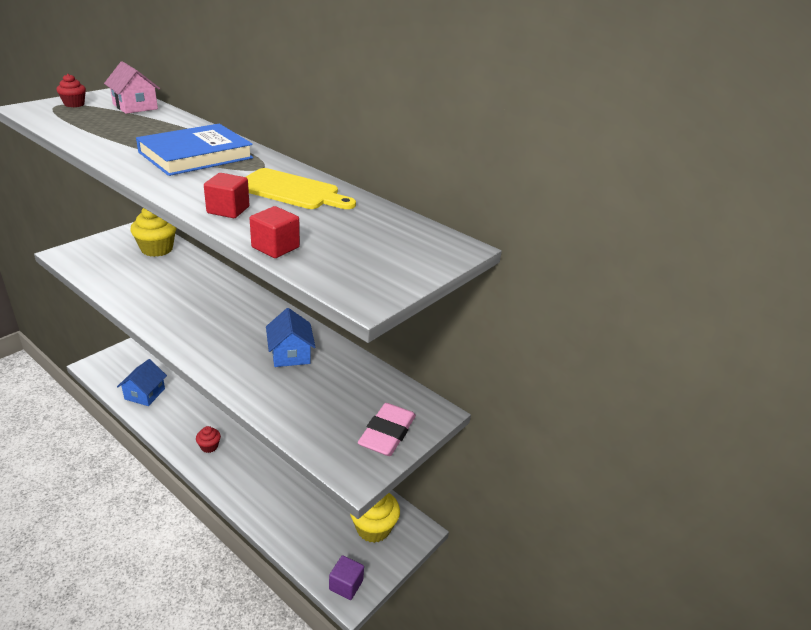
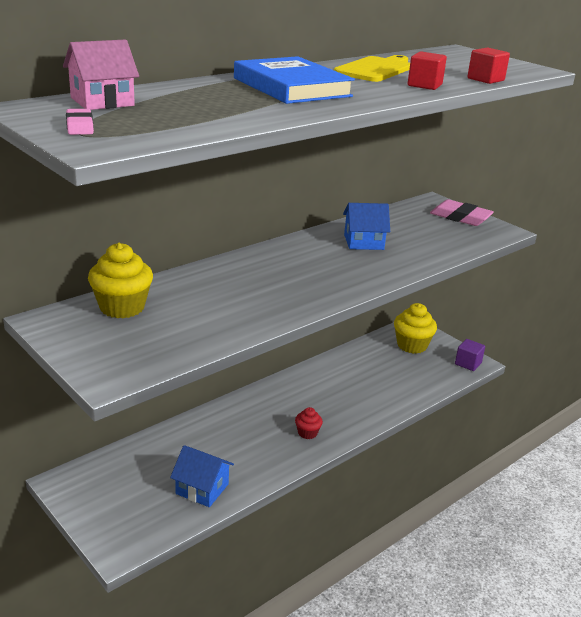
camera: 80 degrees left, 5 degrees down
(74, 104) = (79, 126): red cupcake -> pink eraser

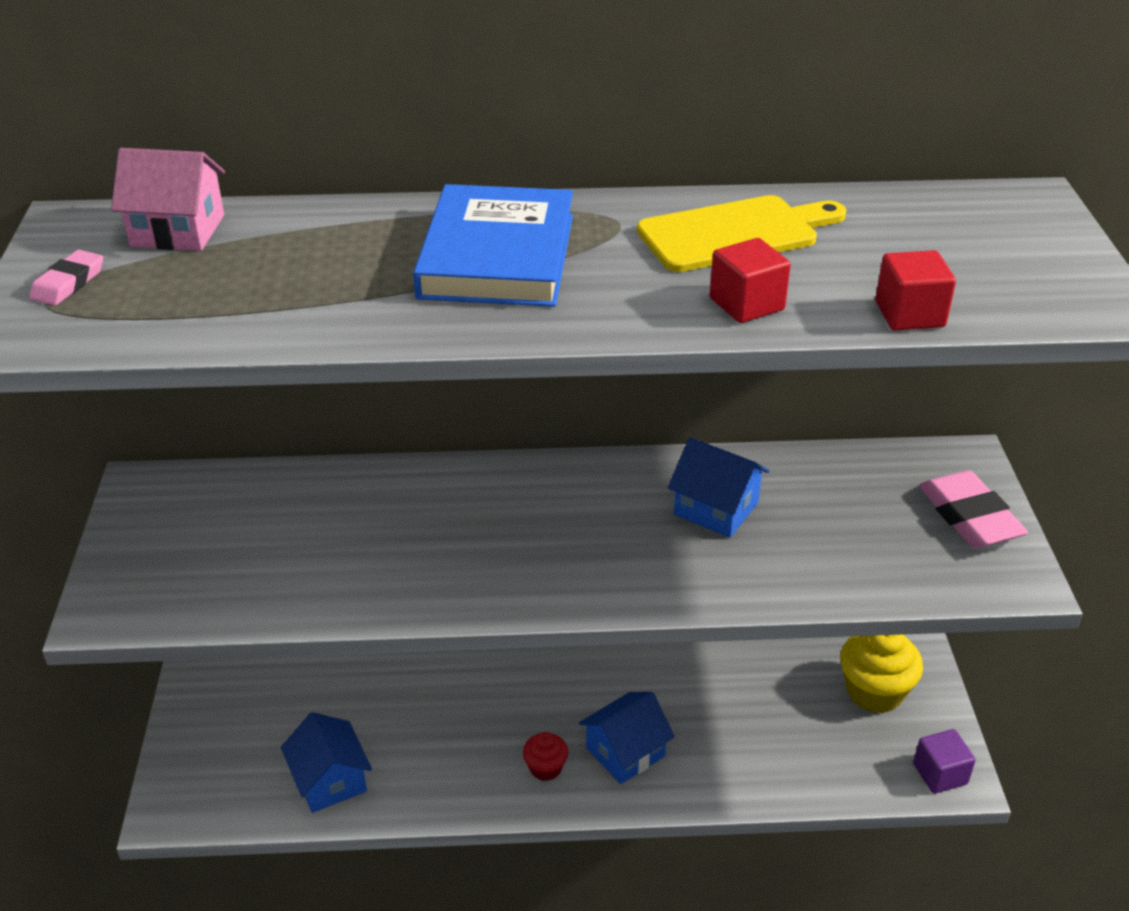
camera: 40 degrees right, 10 degrees up
(122, 307) = (242, 500): yellow cupcake -> none
(336, 411) = (625, 752): none -> blue house

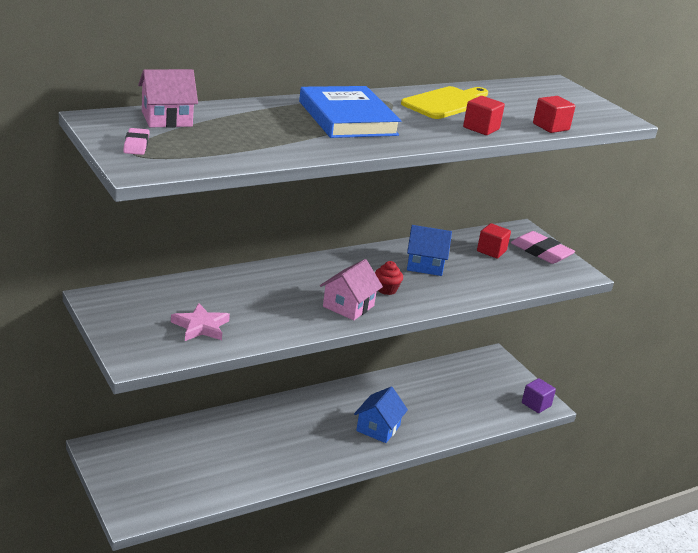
camera: 30 degrees left, 10 degrees down
(246, 568) = (201, 326): none -> pink star
(330, 780) = (222, 477): blue house -> none
(513, 573) = (348, 306): none -> pink house
(545, 768) = (341, 445): red cupcake -> red cupcake (386, 289)
(867, 498) = (491, 251): none -> red cube
(874, 691) = (484, 376): yellow cupcake -> none

